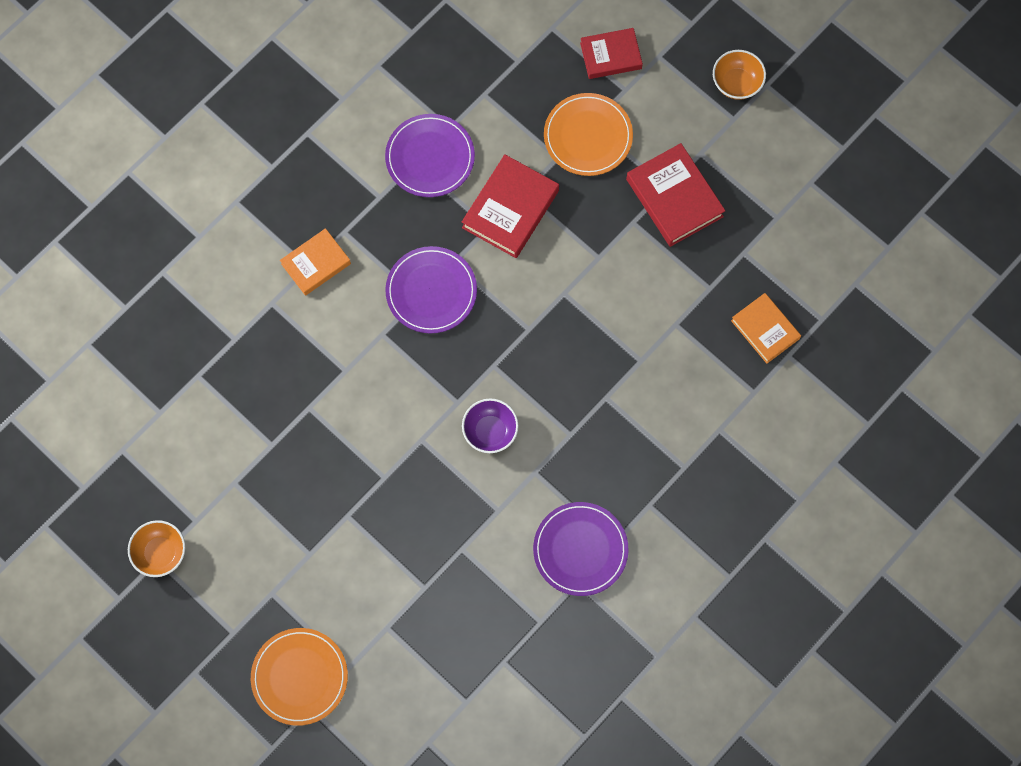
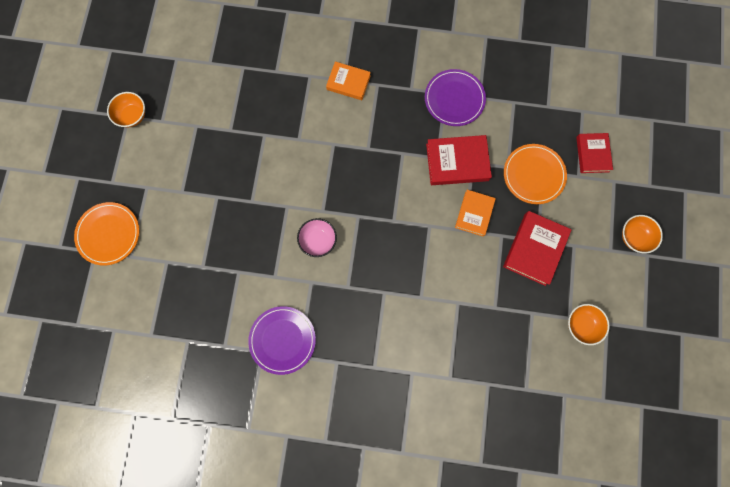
camera: 55 degrees right, 5 degrees up
(431, 291) = (377, 153): purple plate -> none
(490, 431) = (318, 240): purple bowl -> pink bowl
(611, 56) = (592, 154): red book -> red book turned 45 degrees clockwise
(765, 329) = (494, 358): orange book -> orange book (474, 214)
(793, 210) = (581, 324): none -> orange bowl

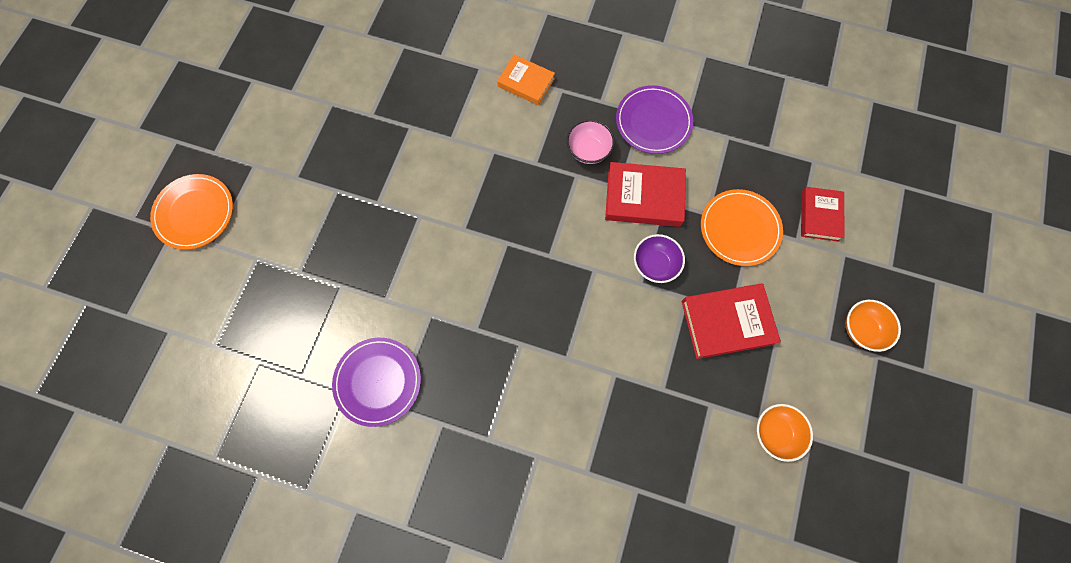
camera: 10 degrees right, 5 degrees down
(132, 116) = (259, 80): orange bowl -> none
(318, 240) = (450, 264): pink bowl -> pink bowl (588, 150)
(474, 214) = (655, 264): orange book -> purple bowl
(534, 249) = (727, 322): red book -> red book turned 45 degrees clockwise

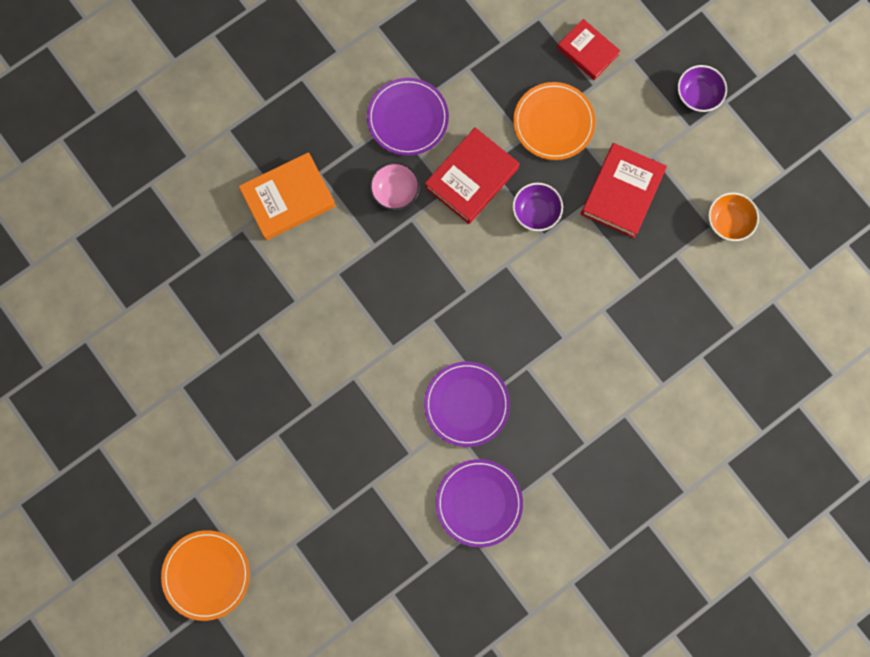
camera: 55 degrees left, 5 degrees up
(455, 316) = (466, 404): none -> purple plate
(526, 82) = (288, 198): orange book -> orange book, size x1.51
(861, 329) = (697, 96): orange bowl -> purple bowl

